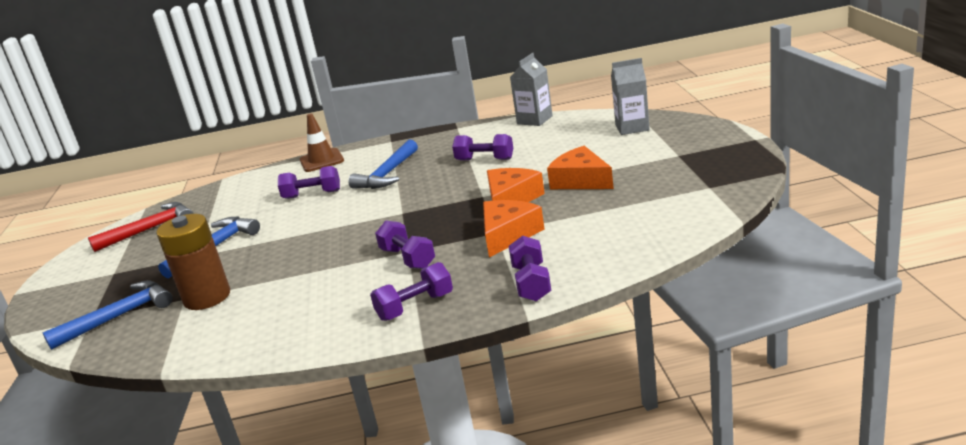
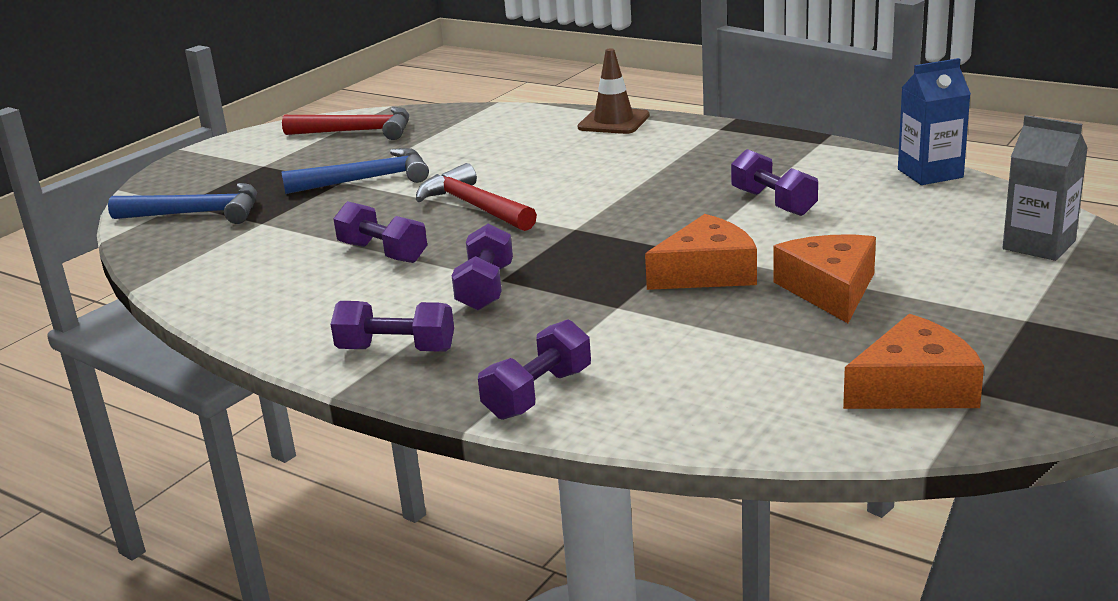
camera: 40 degrees right, 0 degrees up
(207, 297) = (277, 232): brown battery -> none
(312, 194) = (537, 161): purple dumbbell -> purple dumbbell (383, 253)
(319, 229) = (474, 206): none -> red hammer
(388, 174) = (644, 171): blue hammer -> none
(508, 235) = (623, 317): orange cheese -> orange cheese (914, 387)
(534, 120) = (930, 173): grey carton -> blue carton

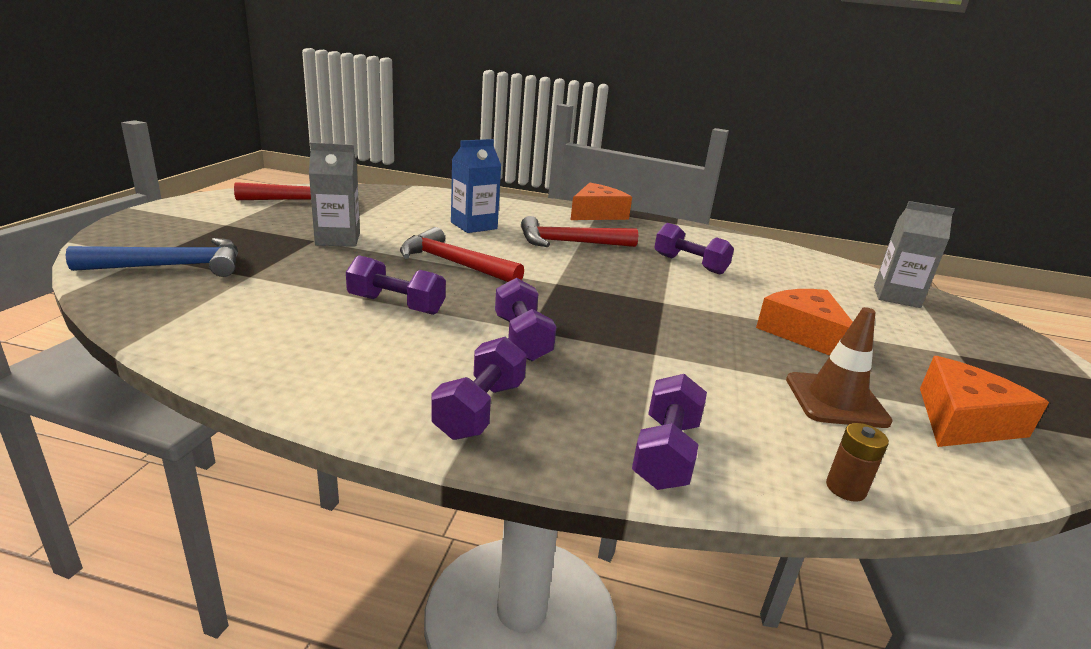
camera: 25 degrees left, 0 degrees up
(367, 180) = (338, 239): blue hammer -> grey carton
(396, 350) = (480, 409): purple dumbbell -> purple dumbbell turned 60 degrees counterclockwise
(613, 122) = (516, 203): brown traffic cone -> brown traffic cone (836, 400)
(636, 177) = (569, 243): none -> red hammer
(687, 433) = (845, 488): none -> brown battery
(707, 272) = (698, 320): orange cheese -> orange cheese (597, 214)
(930, 173) = (770, 246): blue carton -> blue carton (474, 226)

